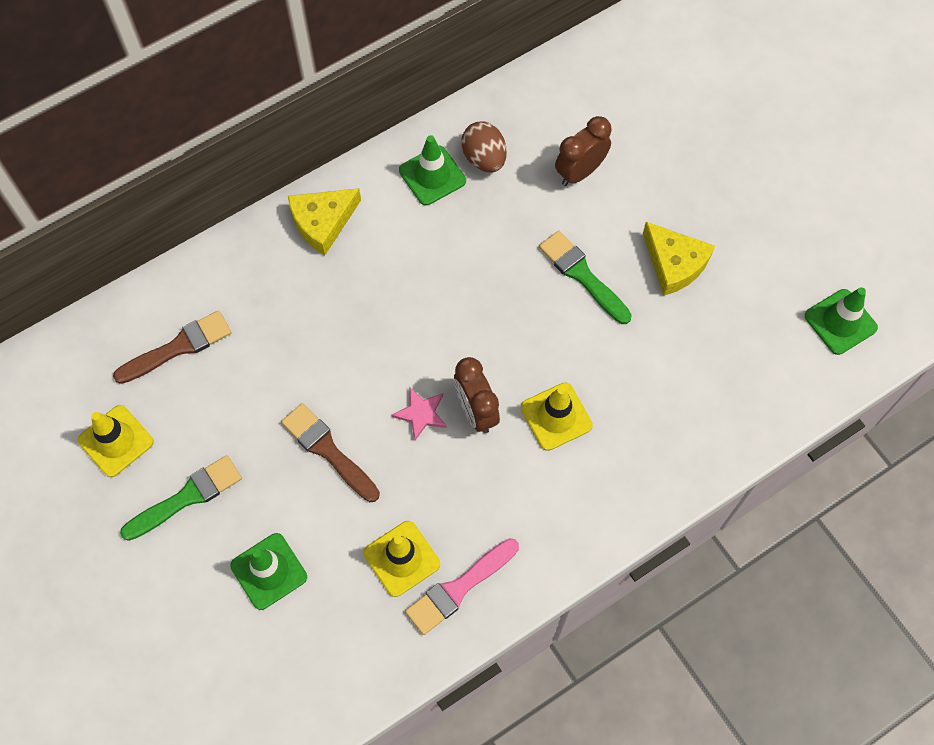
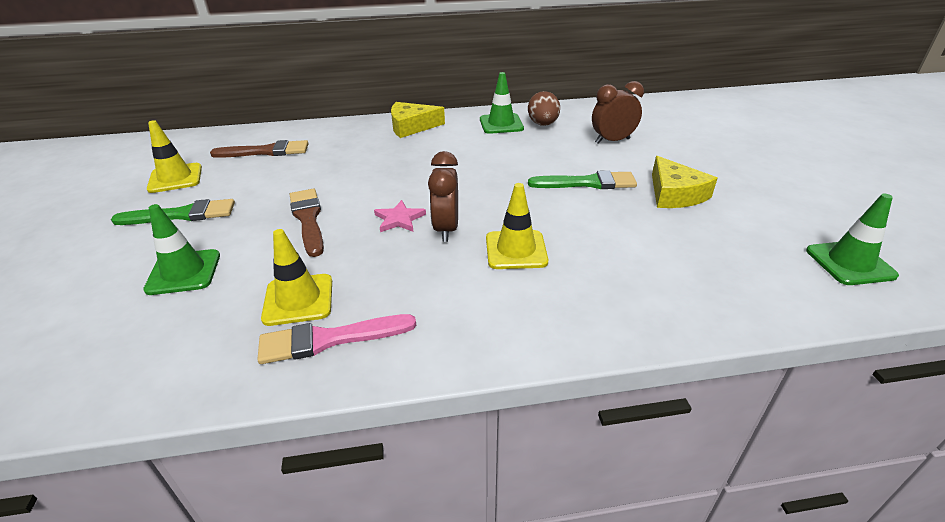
camera: 25 degrees right, 30 degrees down
(582, 275) = (587, 183): green brush -> green brush turned 105 degrees clockwise

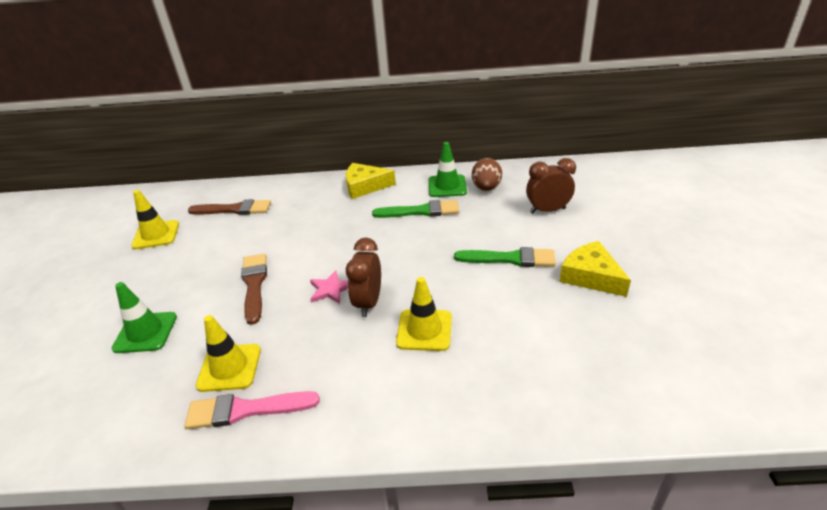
camera: 10 degrees right, 0 degrees up
(182, 215) = (154, 273): green brush -> green brush (421, 211)
(675, 194) = (590, 276): yellow cheese -> yellow cheese turned 150 degrees clockwise
(849, 263) = (741, 369): green traffic cone -> none

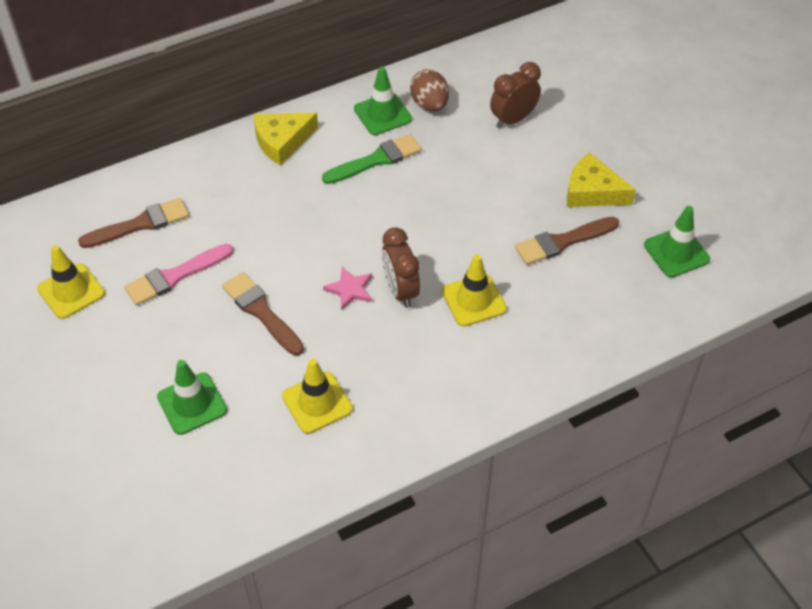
camera: 30 degrees left, 15 degrees up
(246, 410) = (368, 431): pink brush -> pink brush (175, 276)
(510, 259) = (508, 194): green brush -> none
(538, 308) = (562, 242): none -> brown brush
(656, 352) = (676, 252): none -> green traffic cone

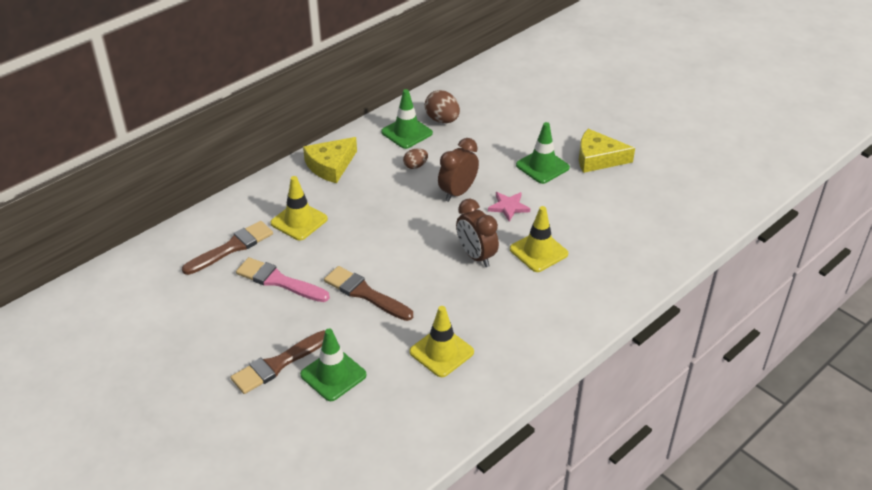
camera: 15 degrees left, 10 degrees down
(71, 291) = (189, 309): yellow traffic cone -> yellow traffic cone (299, 221)
(175, 276) = (279, 281): pink brush -> pink brush turned 75 degrees clockwise
(350, 289) = (433, 263): pink star -> pink star (508, 207)
(376, 160) = (415, 166): green brush -> brown egg
(513, 119) = (513, 119): brown clock -> brown clock (457, 192)
(562, 242) = (590, 197): brown brush -> brown brush (278, 364)
(676, 252) = (681, 189): green traffic cone -> green traffic cone (542, 166)

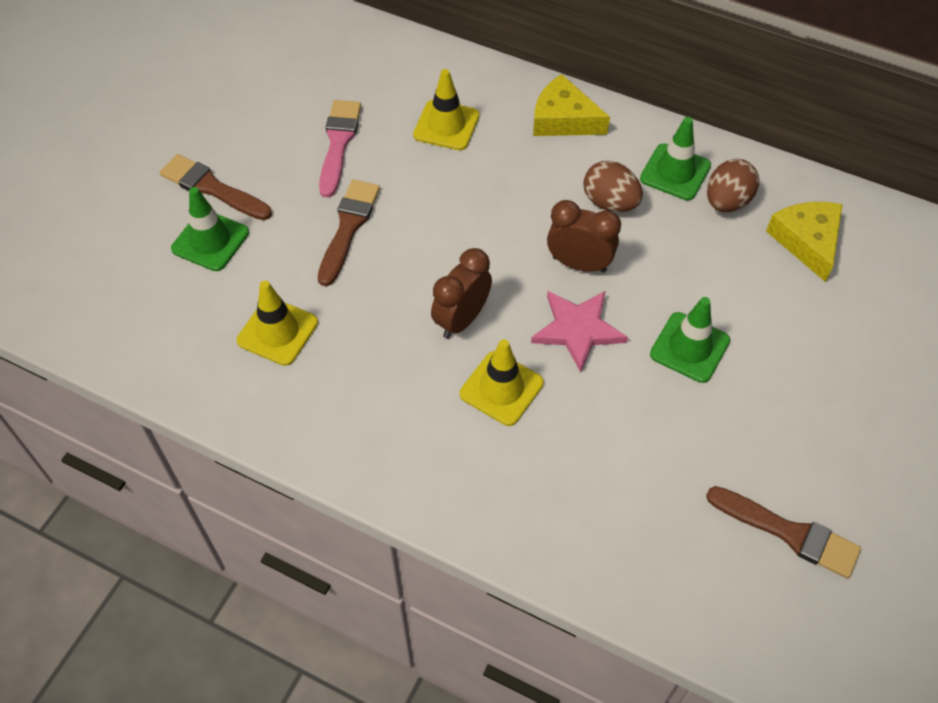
camera: 70 degrees right, 15 degrees up
(232, 247) = (375, 85): brown brush -> brown brush (789, 533)
(415, 166) = (610, 203): brown egg -> brown egg, size x1.69
(508, 207) = (578, 329): pink star -> pink star, size x1.52
(598, 158) = (749, 415): yellow cheese -> yellow cheese (807, 241)

